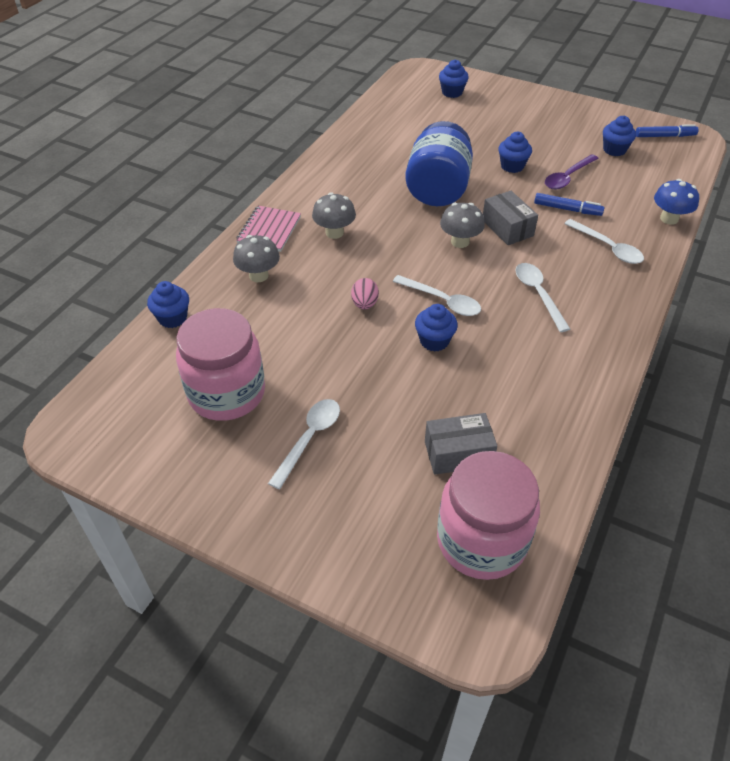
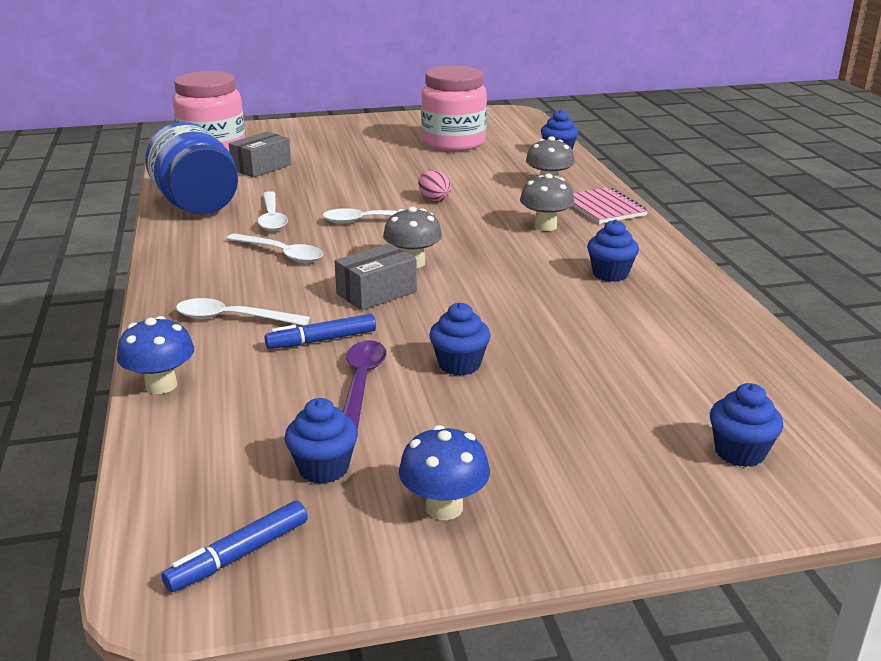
camera: 140 degrees right, 20 degrees down
(309, 439) = (369, 146): white spoon -> white spoon (272, 218)
(434, 341) = (345, 200): blue cupcake -> blue cupcake (610, 274)
(437, 189) = (511, 298): blue jar -> blue jar (197, 205)
(507, 228) = (376, 293): grey box -> grey box turned 60 degrees counterclockwise
(580, 120) = (444, 507): none -> blue mushroom

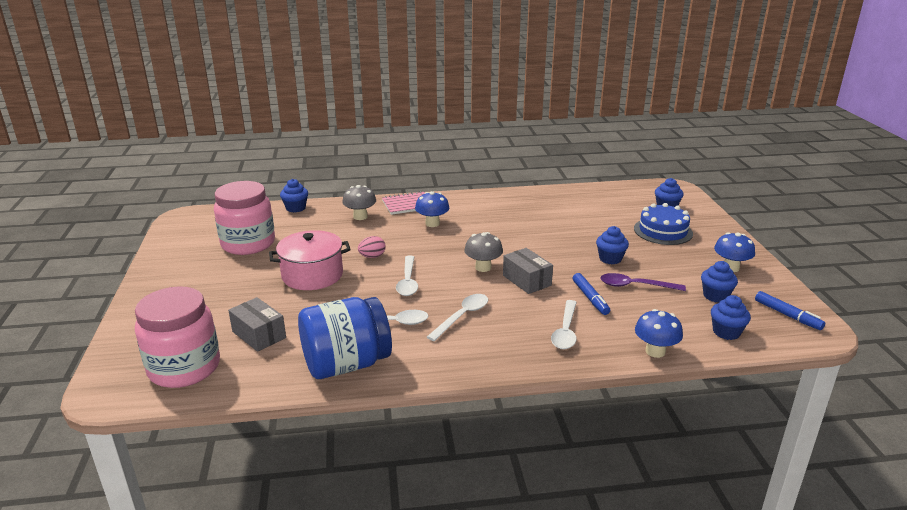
camera: 85 degrees left, 0 degrees up
(383, 176) = (312, 275): none -> pink pot
(545, 226) = (432, 223): grey mushroom -> blue mushroom
(602, 434) = (663, 231): none -> blue cake
(610, 274) = (503, 213): blue cupcake -> blue cupcake (726, 332)

